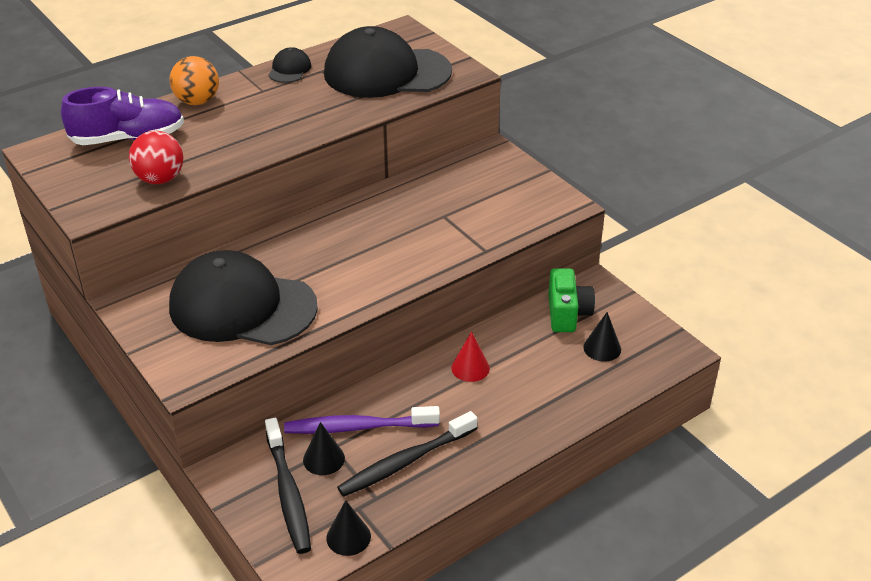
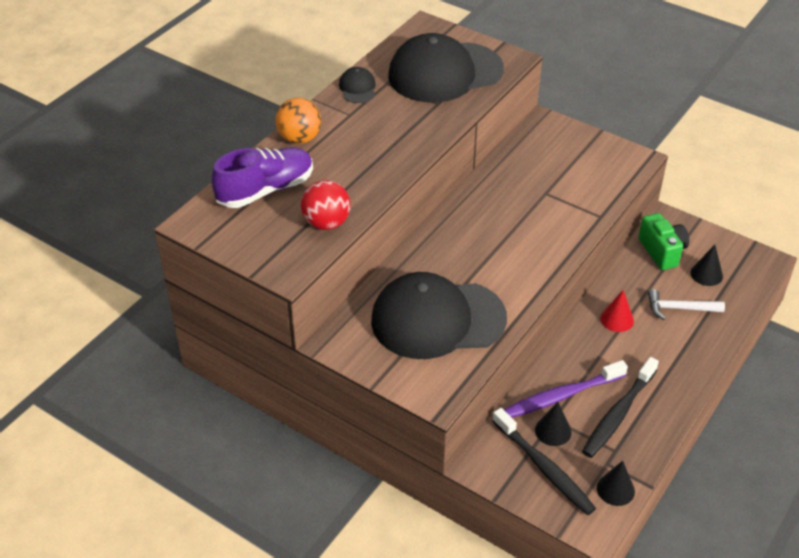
camera: 20 degrees left, 5 degrees up
(547, 375) = (680, 308): none -> white hammer

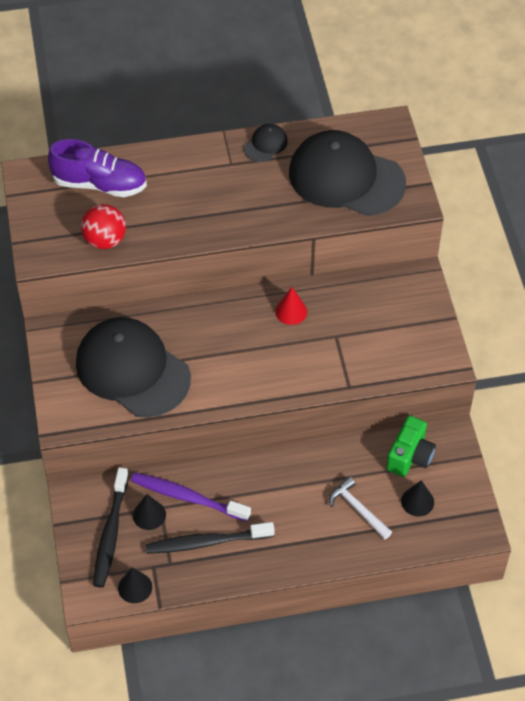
camera: 45 degrees right, 10 degrees up
(299, 138) = (172, 158): orange ball -> none
(617, 319) = (301, 478): red cone -> red cone (291, 311)

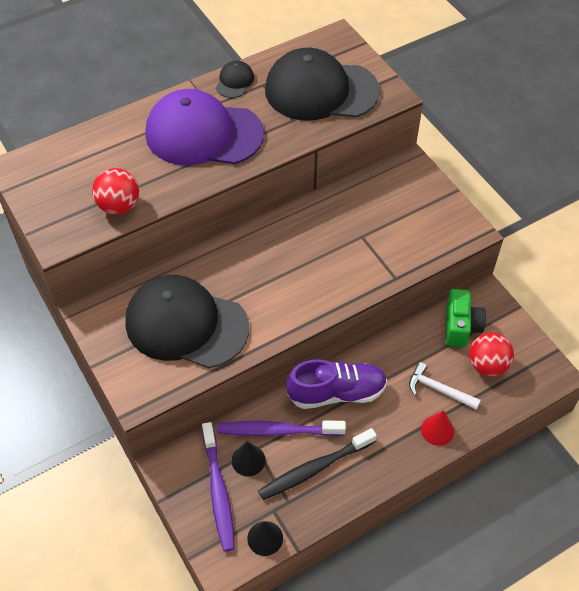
camera: 20 degrees left, 0 degrees up
(100, 184) = (92, 156): purple shoe -> purple shoe (337, 392)
(111, 533) = (218, 491): black toothbrush -> purple toothbrush
(212, 191) = (203, 134): none -> purple cap
(291, 311) = (311, 226): red cone -> red cone (437, 430)
(417, 501) = (487, 365): black cone -> red ball

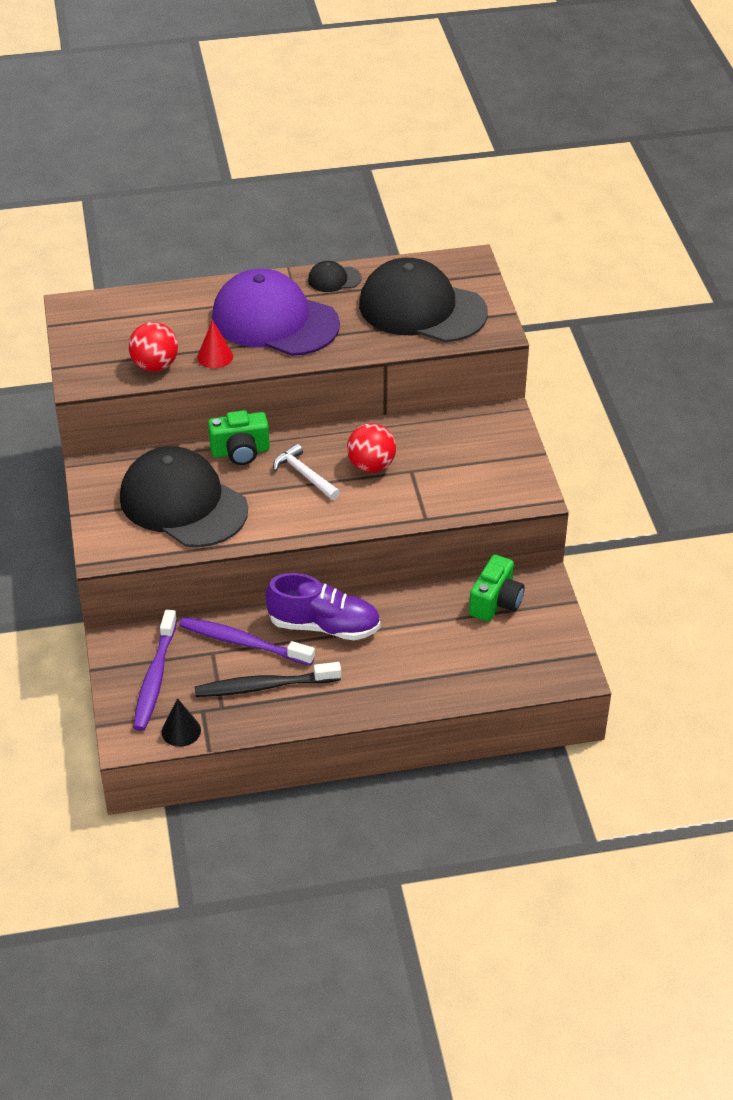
camera: 20 degrees right, 10 degrees down
(212, 259) = (240, 452): none -> green camera
(234, 81) = (334, 279): black cap -> black cap turned 135 degrees counterclockwise
(248, 460) = (199, 660): black cone -> none
(437, 430) = (414, 689): red cone -> red cone (215, 356)
(438, 390) = (436, 653): white hammer -> white hammer (304, 475)
(487, 365) = (504, 646): red ball -> red ball (371, 466)

